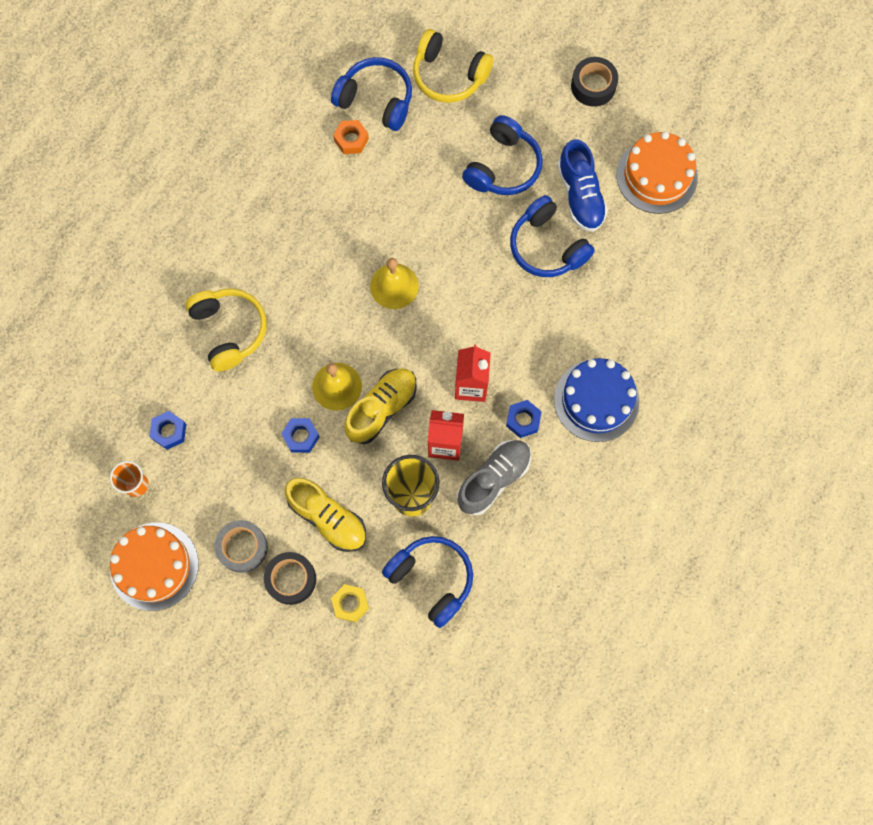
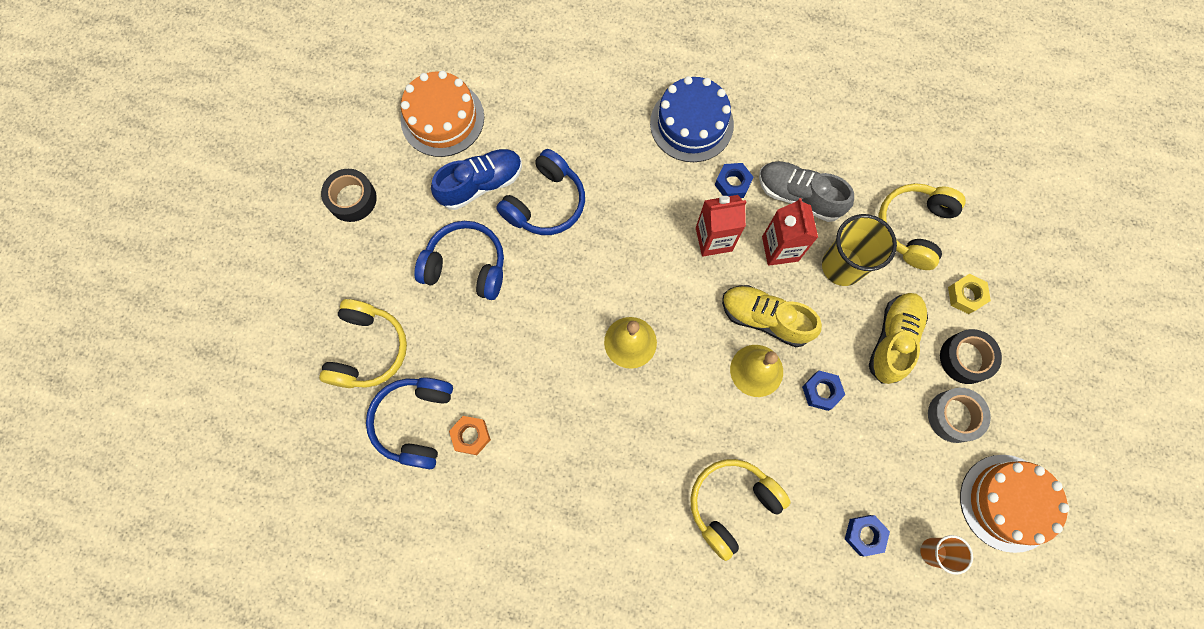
camera: 105 degrees left, 0 degrees up
(432, 579) = (913, 227): blue headphones -> yellow headphones

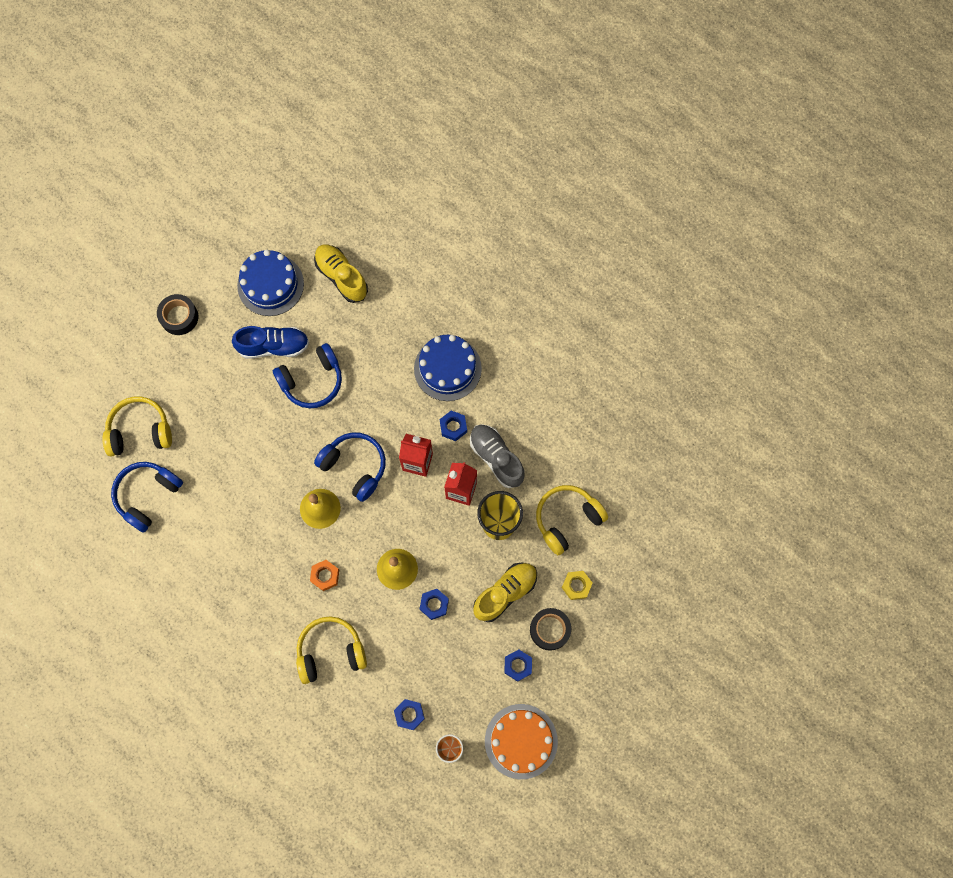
camera: 25 degrees right, 0 degrees up
(368, 350) = (140, 431): yellow headphones -> yellow headphones turned 135 degrees counterclockwise
(442, 118) = (270, 284): orange cake -> blue cake
(466, 266) = (234, 402): blue headphones -> blue headphones (355, 466)
(471, 436) = (180, 522): orange nut -> orange nut (325, 576)
(765, 319) = (423, 535): yellow shoe -> yellow shoe (341, 277)
(954, 416) = (518, 665): grey tape -> blue nut

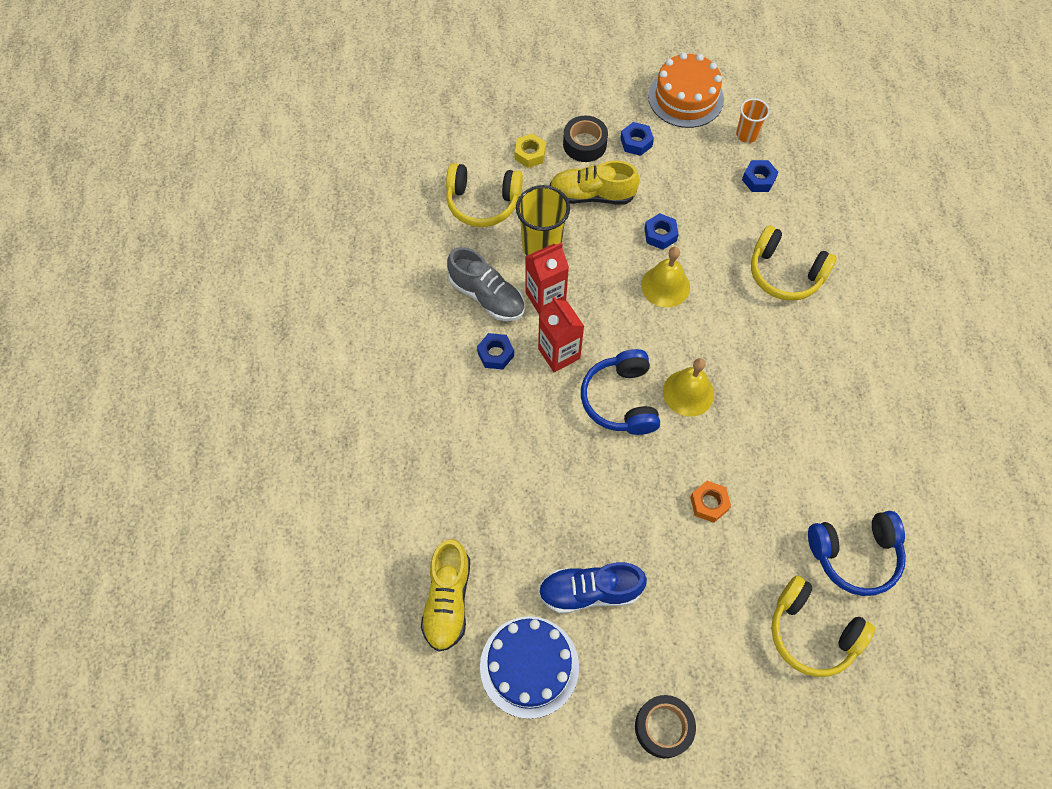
camera: 135 degrees left, 10 degrees down
(273, 346) = (590, 591): blue shoe -> blue shoe turned 45 degrees counterclockwise
(312, 381) = (584, 517): blue headphones -> none
(325, 576) = (736, 333): orange nut -> orange nut (709, 503)
(447, 368) = (444, 409): blue cake -> none
(496, 458) = (487, 296): grey shoe -> grey shoe turned 60 degrees counterclockwise

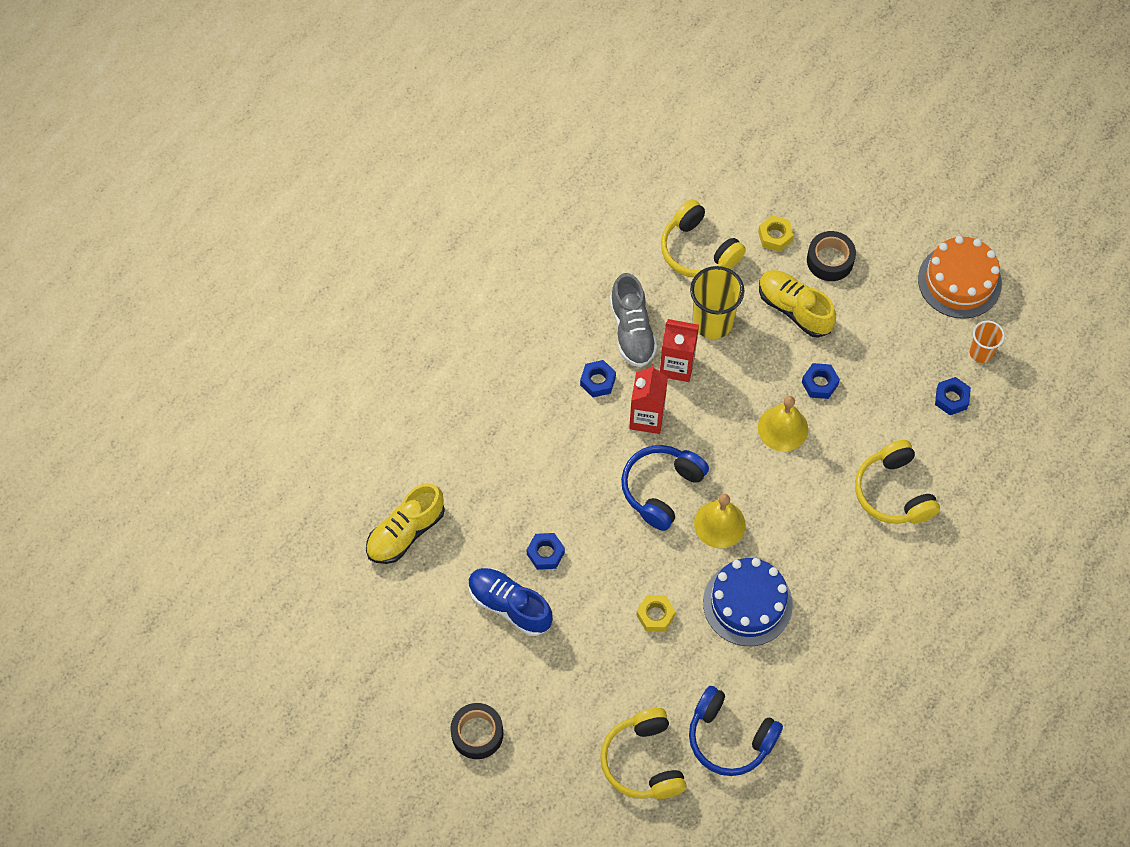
camera: 40 degrees right, 0 degrees up
(529, 666) = (422, 620): blue cake -> blue cake (747, 603)
(636, 142) = (876, 290): blue nut -> blue nut (545, 553)
(709, 503) = (655, 615): orange nut -> yellow nut

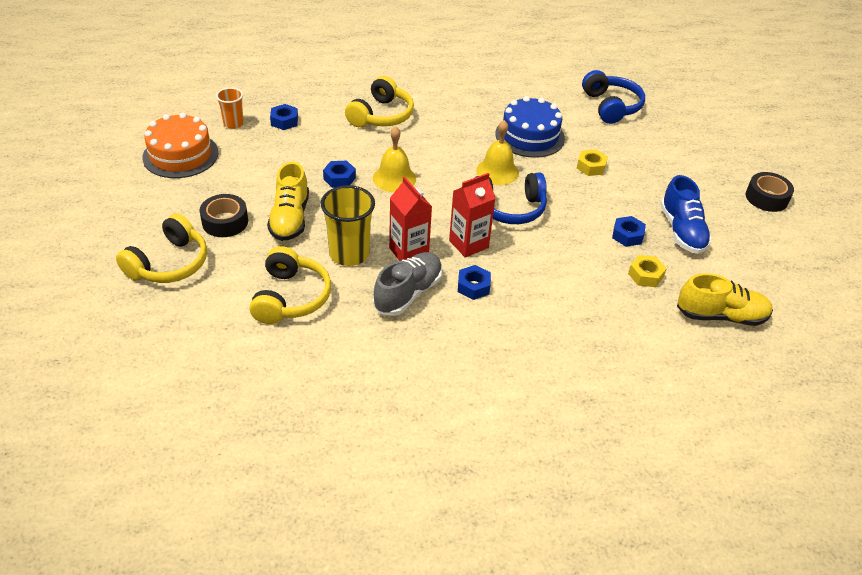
camera: 135 degrees left, 20 degrees down
(643, 761) = (672, 128): yellow headphones -> yellow headphones (169, 264)
(775, 236) = (231, 261): yellow nut -> yellow nut (645, 275)

